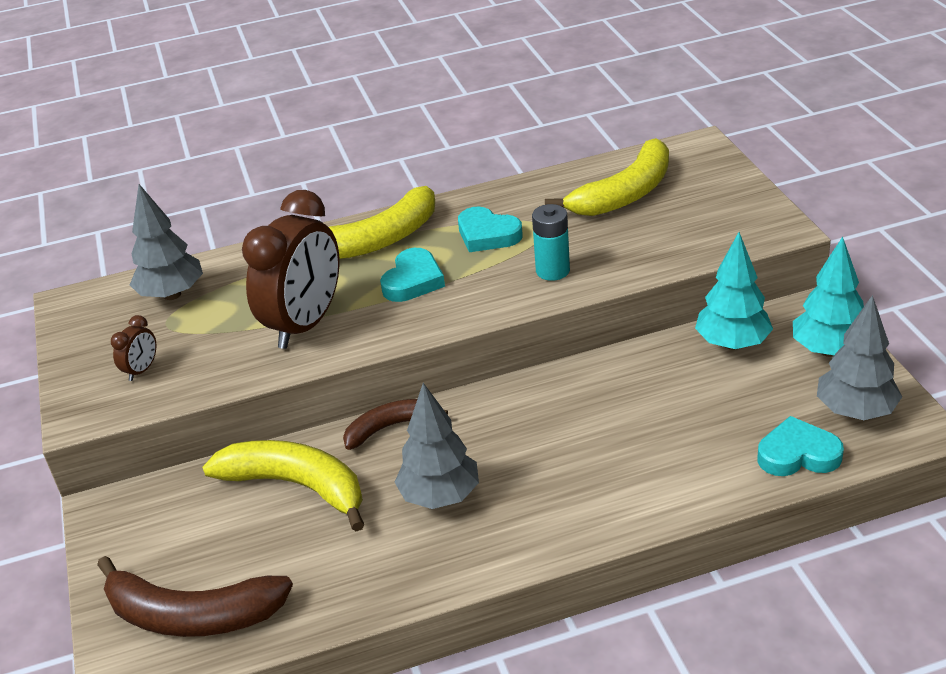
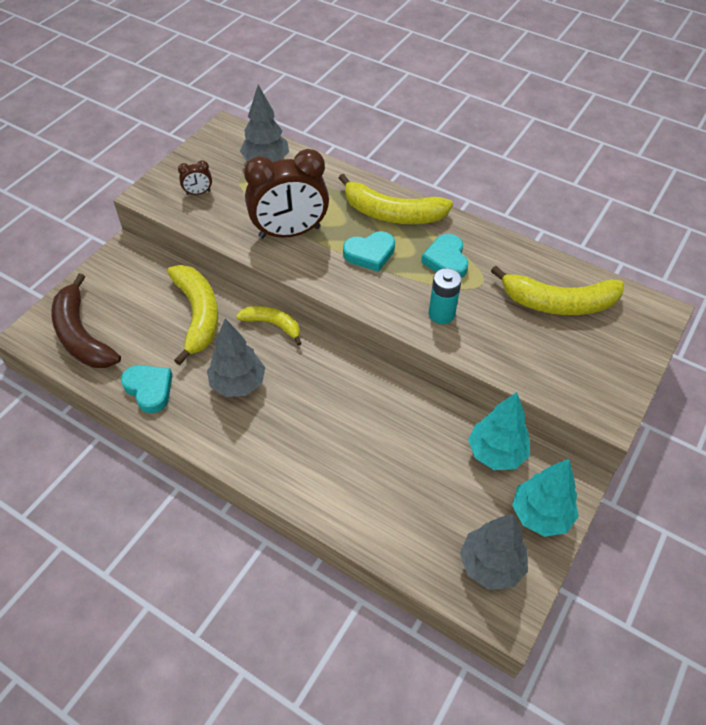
camera: 45 degrees right, 15 degrees up
(389, 427) = (272, 325): brown banana -> yellow banana
(798, 454) = (419, 552): turquoise heart -> turquoise heart (149, 389)

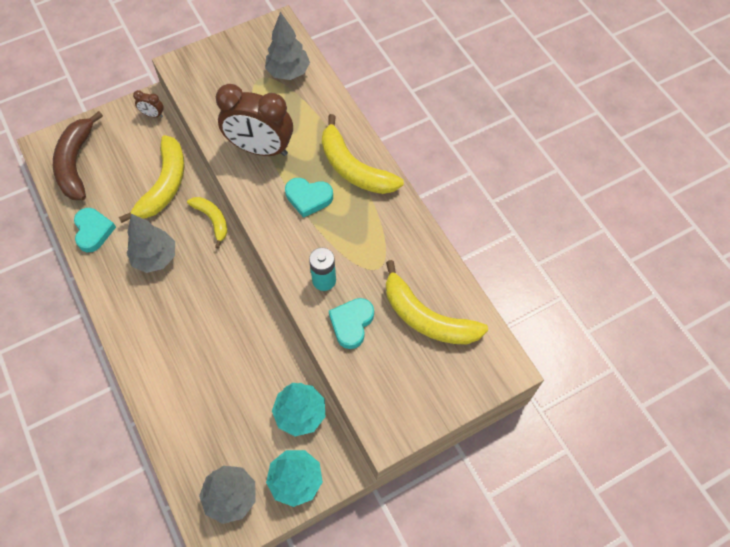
camera: 30 degrees right, 10 degrees up
(198, 193) = (217, 80): brown clock -> brown clock (153, 115)
(446, 260) = (365, 233): turquoise heart -> turquoise heart (351, 323)

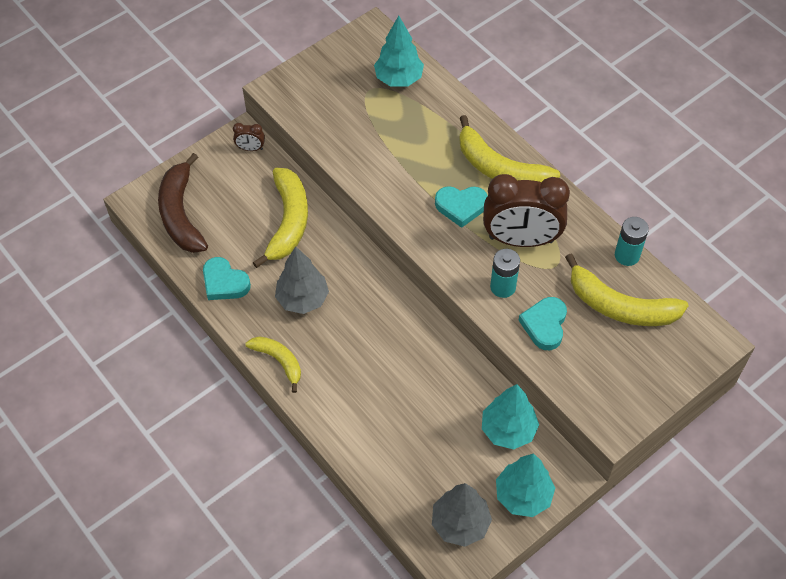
camera: 10 degrees left, 5 degrees down
(93, 231) = (224, 282): turquoise heart -> turquoise heart turned 150 degrees clockwise
(212, 220) = (353, 250): yellow banana -> yellow banana (279, 361)
(260, 149) = (394, 164): brown clock -> brown clock (521, 239)
(288, 72) = (399, 79): grey tree -> turquoise tree
(446, 269) = (627, 255): none -> turquoise battery

